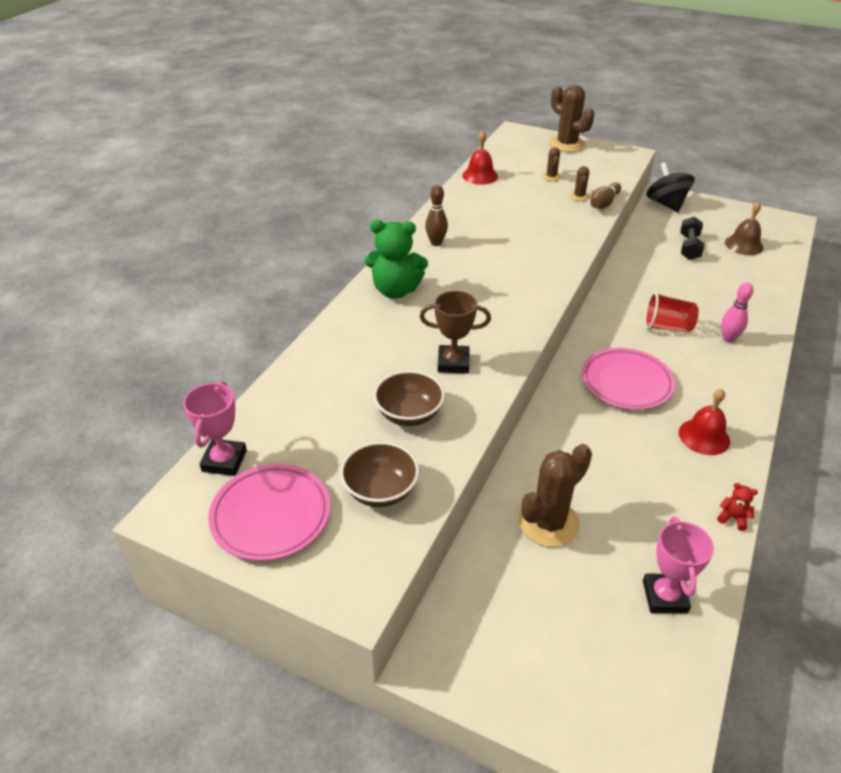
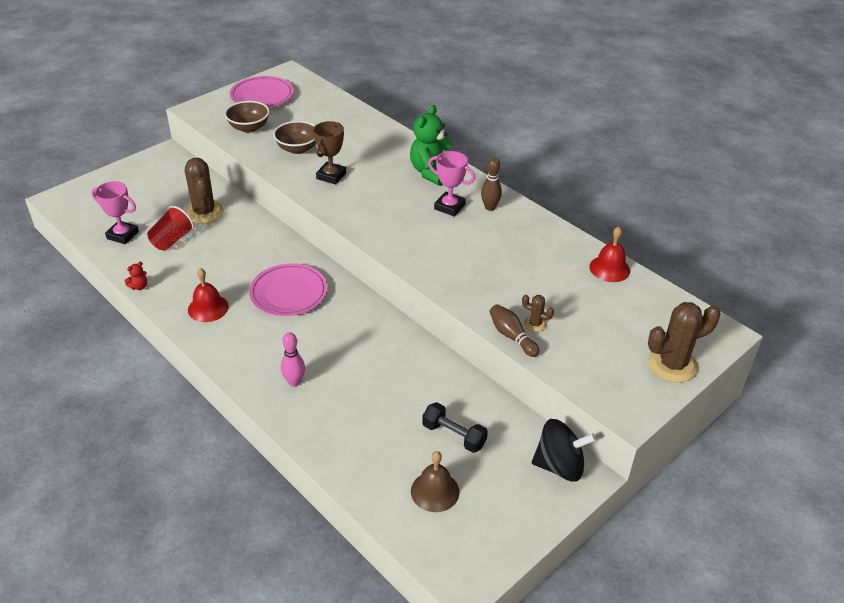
camera: 110 degrees right, 0 degrees up
(224, 461) = (311, 89): pink trophy -> pink trophy (449, 207)
(551, 177) = (588, 319): brown cactus -> none
(667, 327) = (336, 349): red cup -> red cup (172, 240)

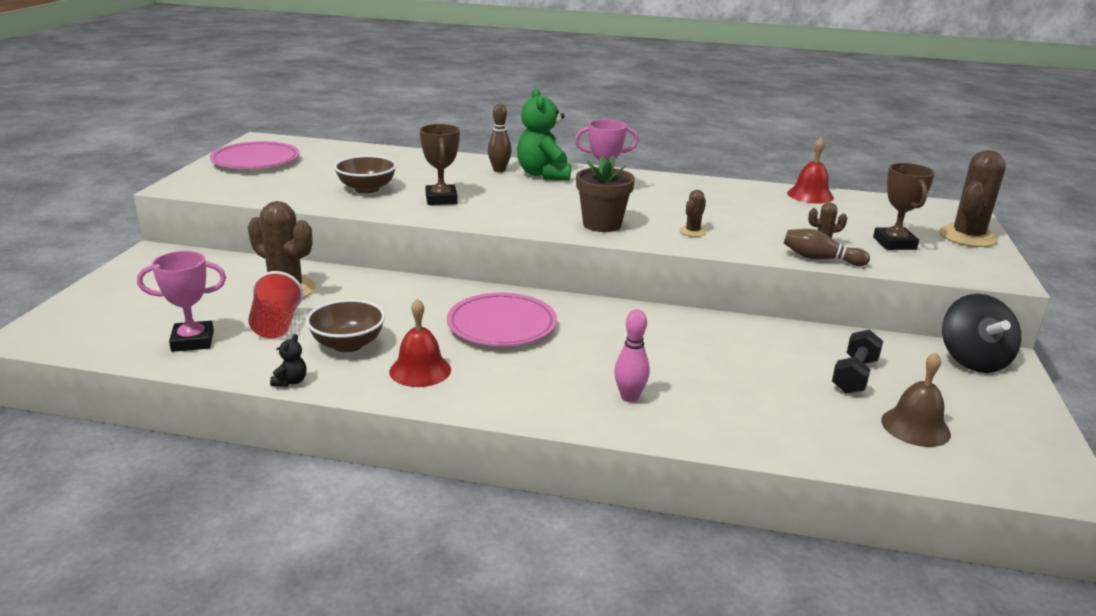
camera: 35 degrees left, 15 degrees down
(139, 286) = (290, 382): red teddy bear -> black teddy bear
(249, 128) = (278, 186): brown bowl -> brown bowl (348, 344)
(404, 241) = (602, 224): none -> brown flower pot
(453, 436) = (854, 376): black dumbbell -> black dumbbell turned 60 degrees counterclockwise
(458, 272) = (692, 231): none -> brown cactus
(490, 207) = (641, 184): brown bowling pin -> brown bowling pin (499, 170)
(559, 466) = (973, 360): black spinning top -> black spinning top turned 120 degrees clockwise
(596, 346) = (894, 243): none -> brown trophy

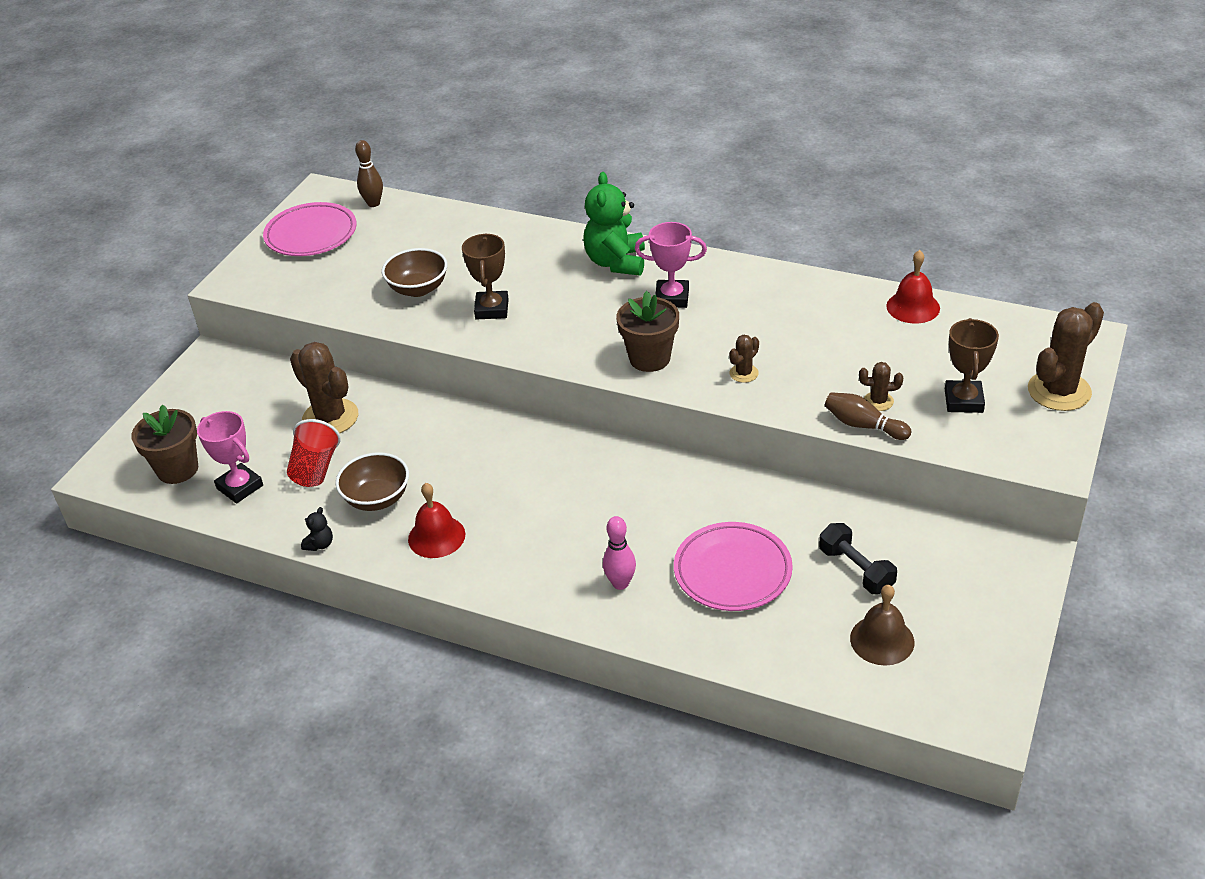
camera: 15 degrees right, 15 degrees up
(120, 330) = (178, 469): none -> brown flower pot
(192, 341) = (240, 487): pink trophy -> pink trophy turned 45 degrees clockwise
(499, 170) = (568, 253): brown bowling pin -> brown bowling pin (373, 203)
(502, 325) = (527, 480): pink plate -> pink plate (732, 571)
(854, 376) = (856, 570): black dumbbell -> black dumbbell turned 75 degrees counterclockwise
(973, 360) = (996, 555): black spinning top -> none

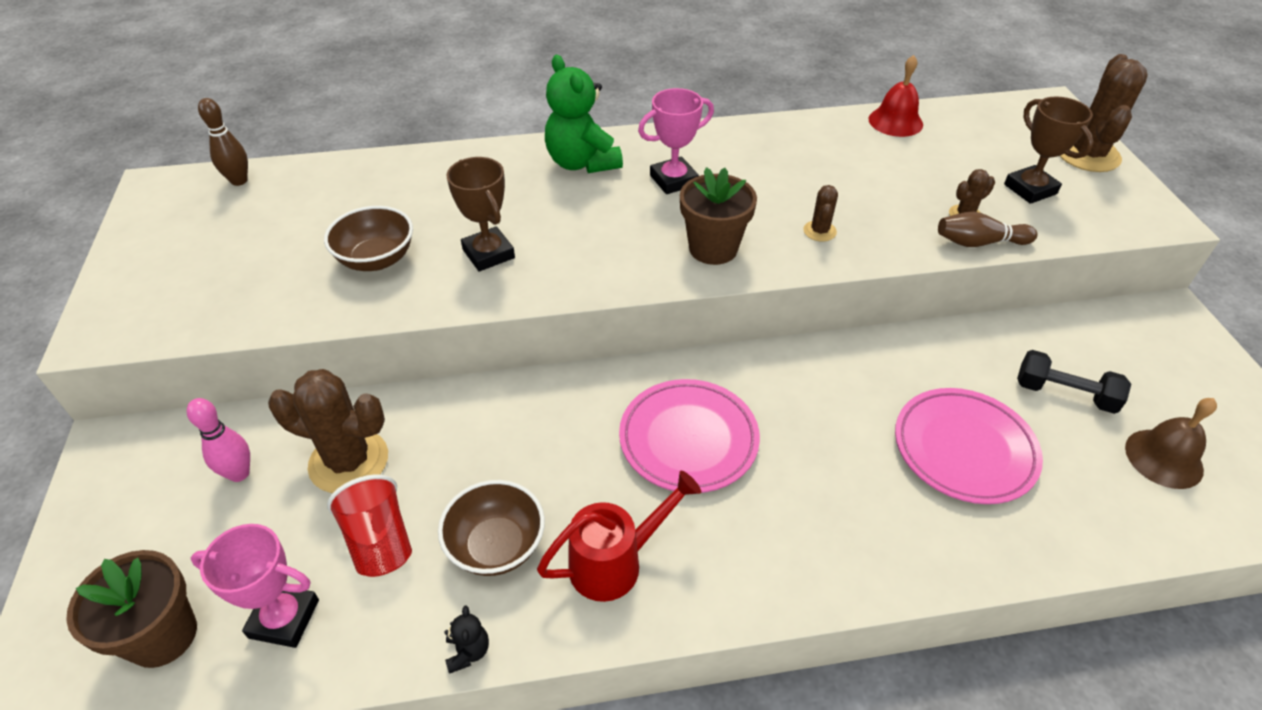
camera: 35 degrees left, 5 degrees up
(311, 235) = (179, 239): pink plate -> pink plate (688, 439)
(436, 536) = (615, 563): red bell -> red watering can
(620, 583) = (873, 520): pink bowling pin -> pink bowling pin (239, 473)

